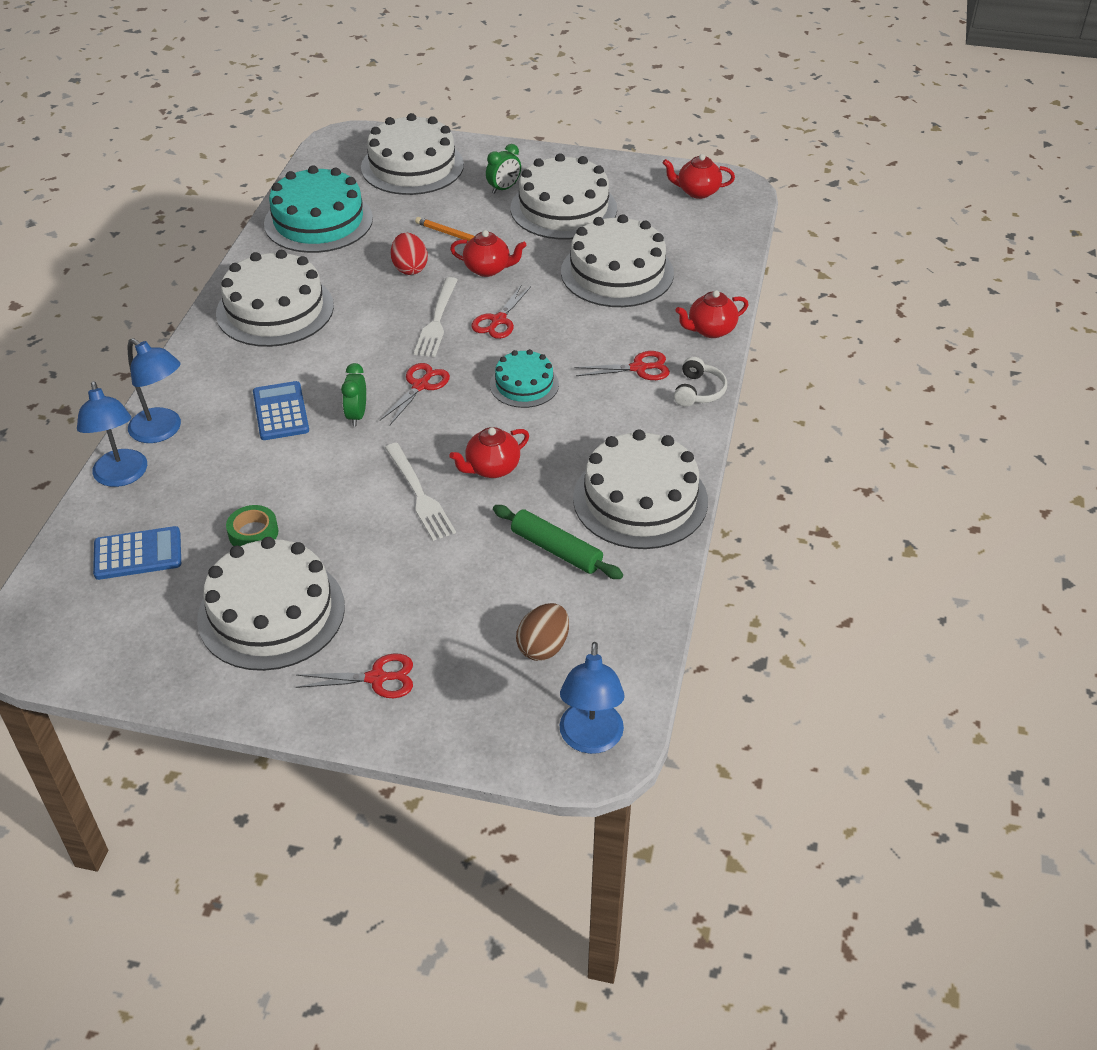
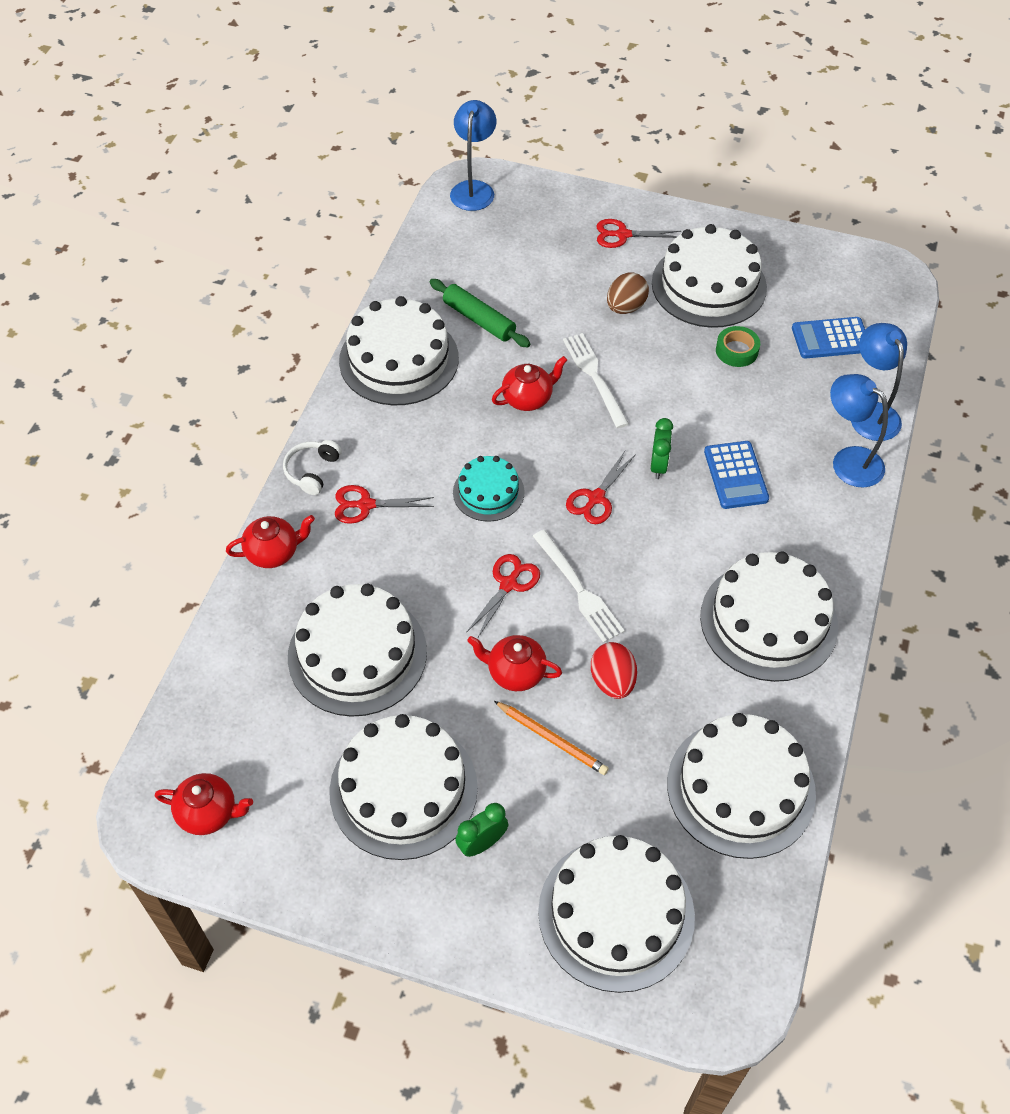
camera: 175 degrees left, 10 degrees up
(318, 221) = (741, 788): turquoise cake -> white cake
(437, 320) = (579, 589): white fork -> white fork turned 135 degrees clockwise
(543, 646) = (499, 248): brown egg -> brown egg (625, 307)

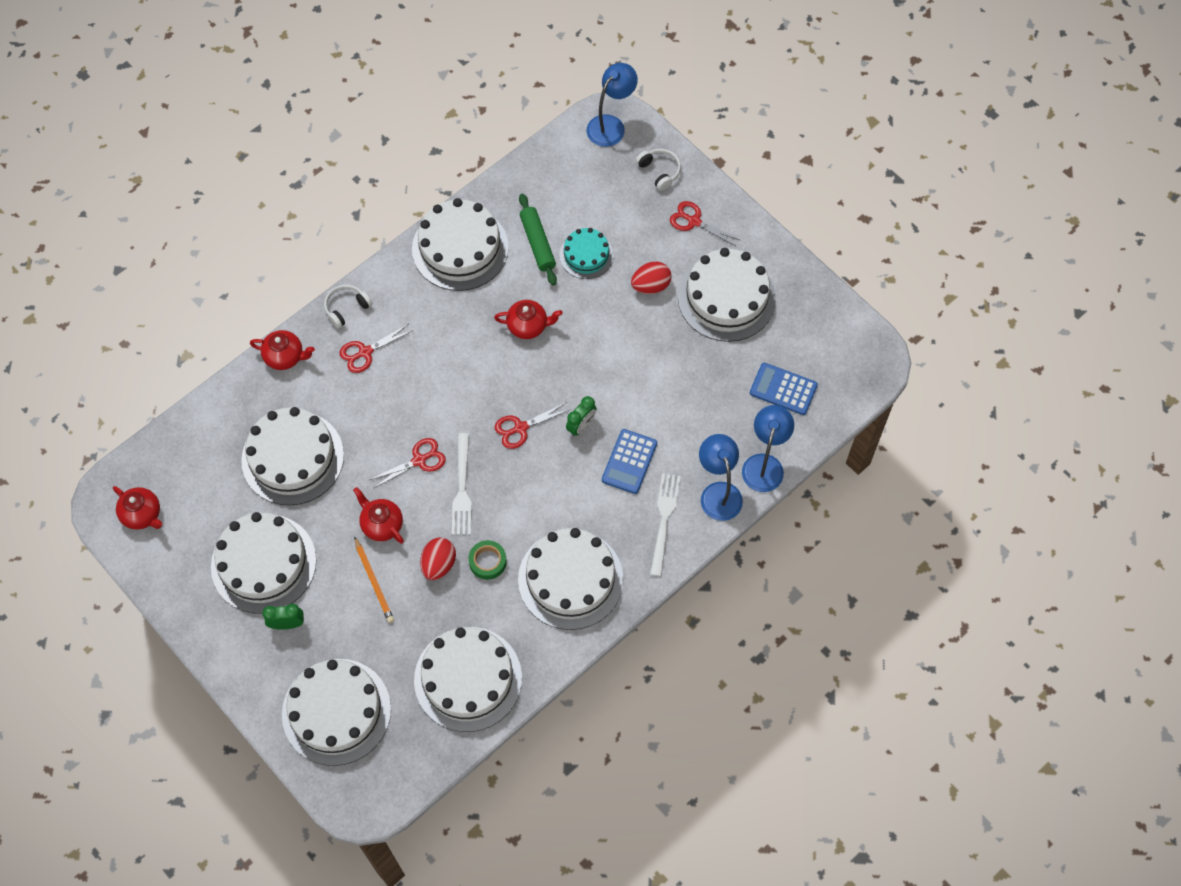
camera: 30 degrees right, 10 degrees up
(366, 505) = (365, 352): red scissors -> red scissors turned 60 degrees counterclockwise
(488, 492) = (452, 385): turquoise cake -> turquoise cake (586, 255)
(554, 207) = (659, 171): none -> white headphones
(594, 376) = (587, 332): white fork -> white fork (664, 520)
(625, 307) = (651, 286): brown egg -> red egg
(736, 351) = (705, 363): green tape -> green tape (487, 561)

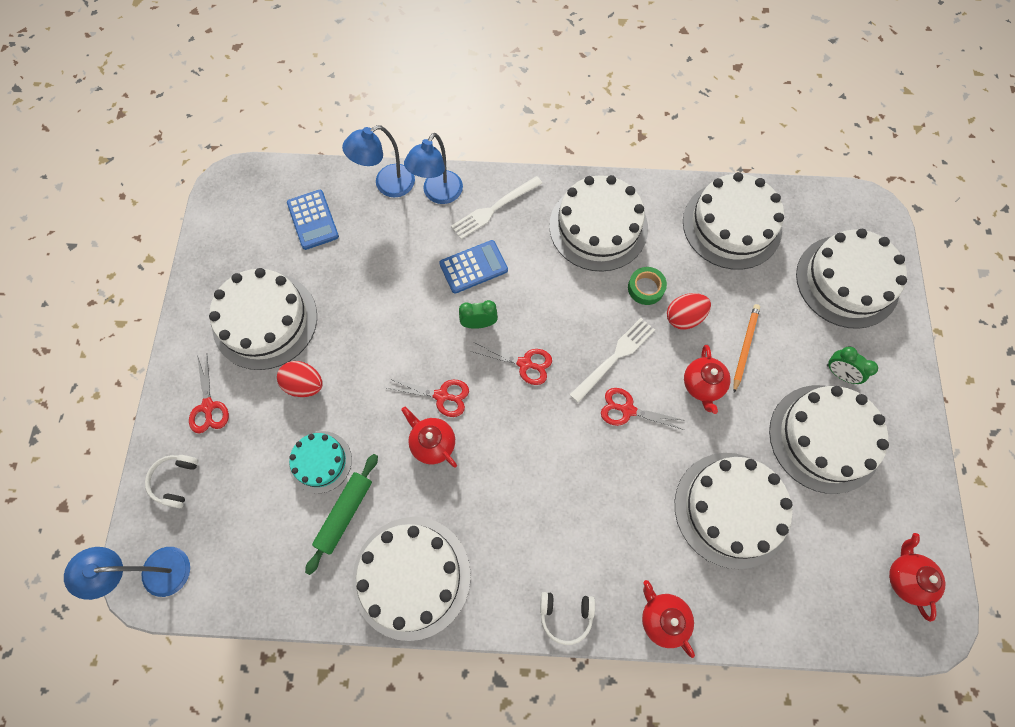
camera: 135 degrees left, 5 degrees up
(365, 352) = (587, 551): red scissors -> red scissors (441, 396)

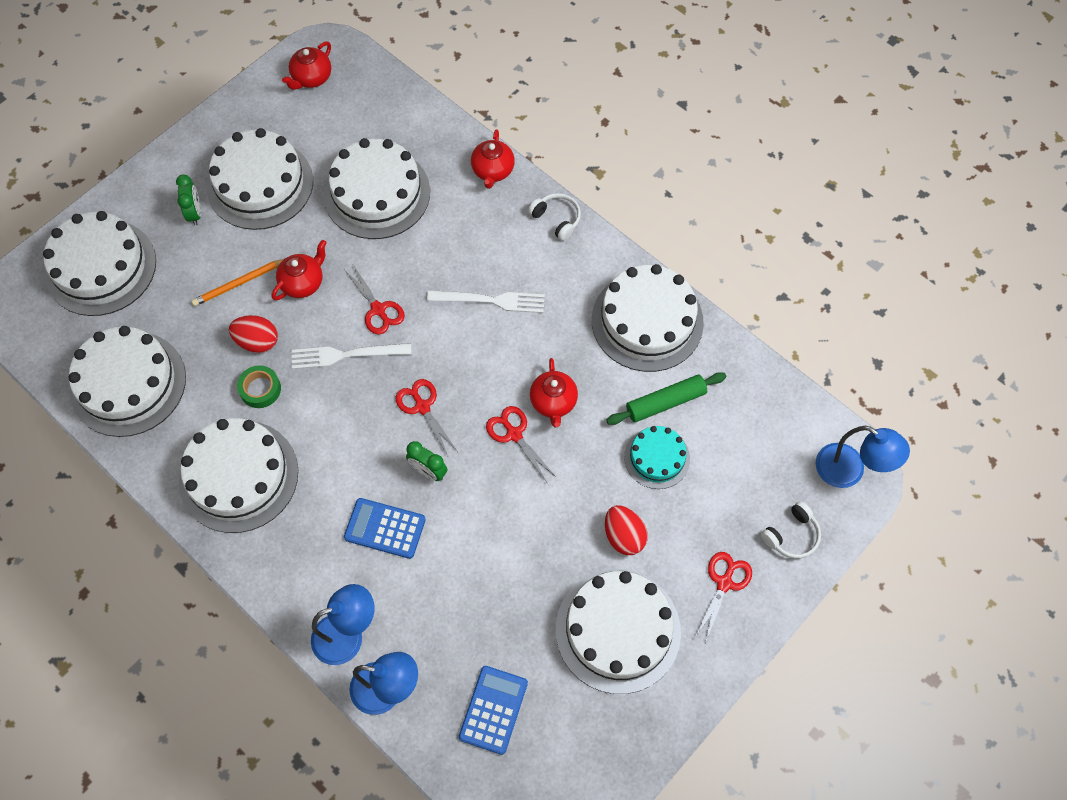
camera: 140 degrees left, 5 degrees down
(494, 209) = (311, 573): white fork -> white fork (491, 300)

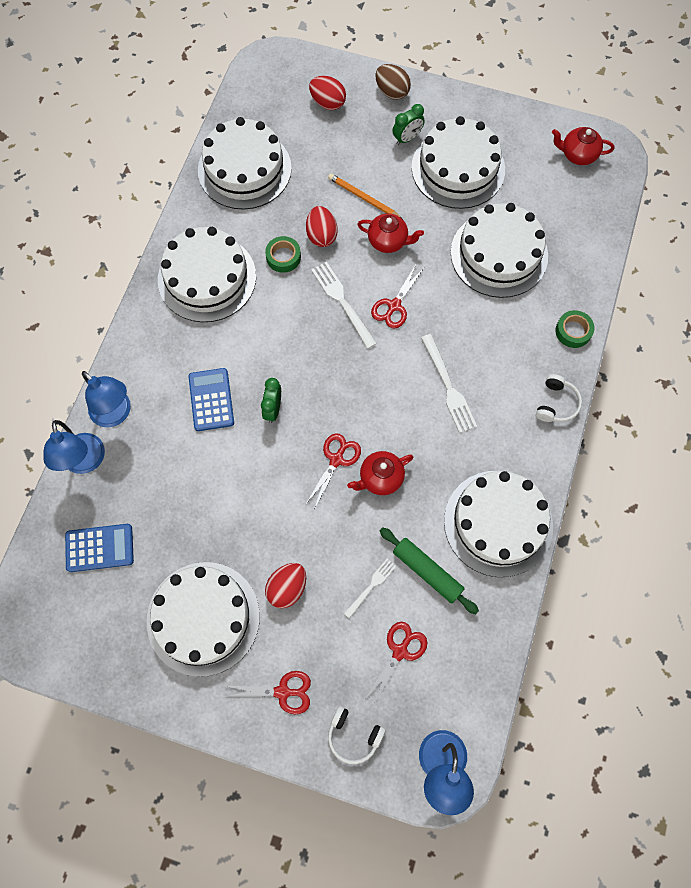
camera: 65 degrees right, 5 degrees up
(101, 267) = (328, 103): white cake -> red egg
(130, 202) = (392, 92): none -> brown egg
(422, 407) = (326, 378): red scissors -> red scissors (400, 651)
(492, 171) = (573, 331): red teapot -> green tape
(657, 458) = (371, 586): turquoise cake -> white fork

